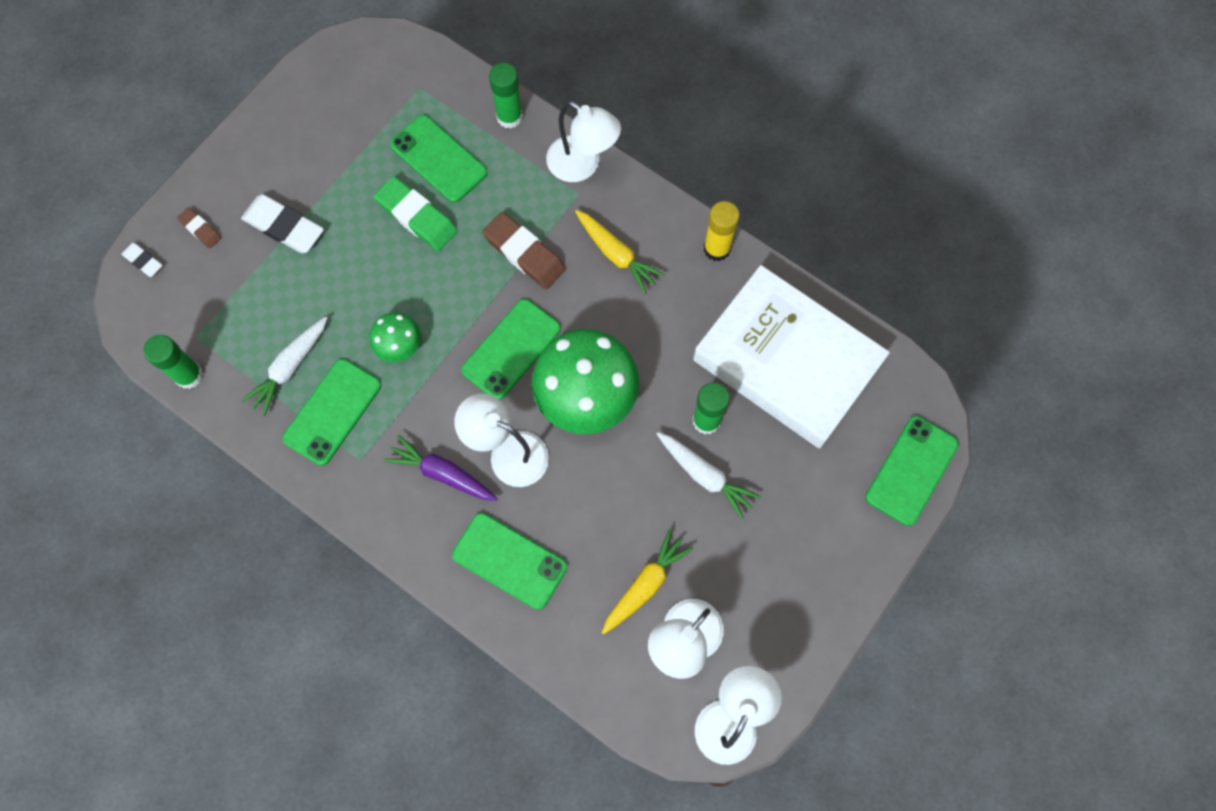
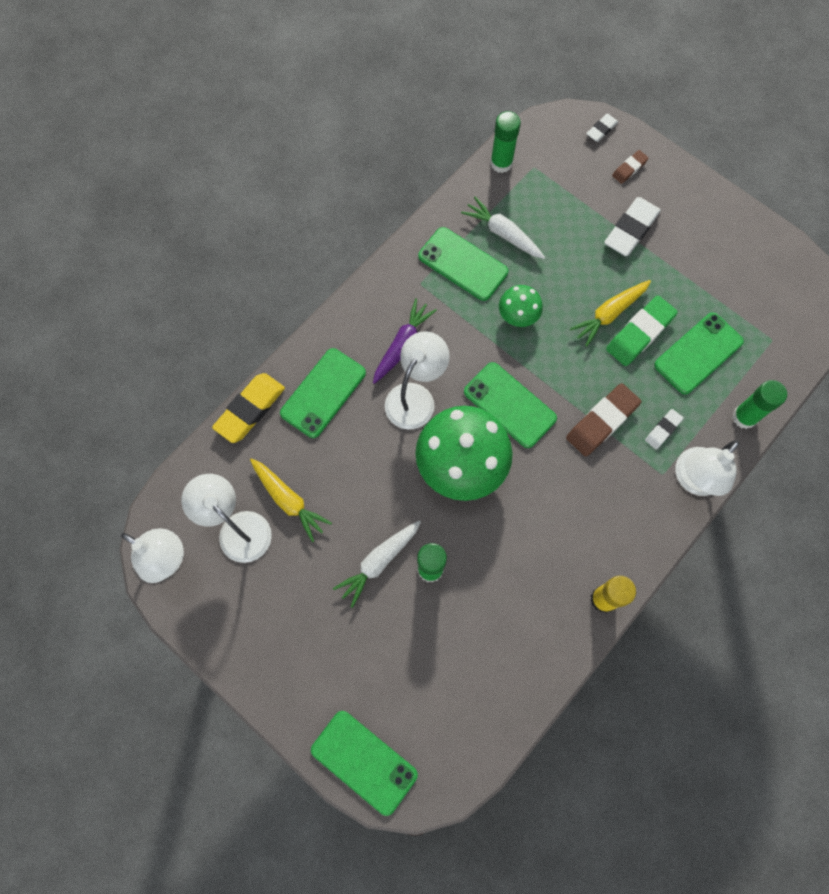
camera: 95 degrees right, 0 degrees up
(529, 194) = (663, 430): none -> white eraser
(536, 647) = (250, 409): none -> yellow eraser
(616, 254) = (599, 503): yellow carrot -> yellow carrot (609, 314)
(787, 361) = (483, 653): white book -> none

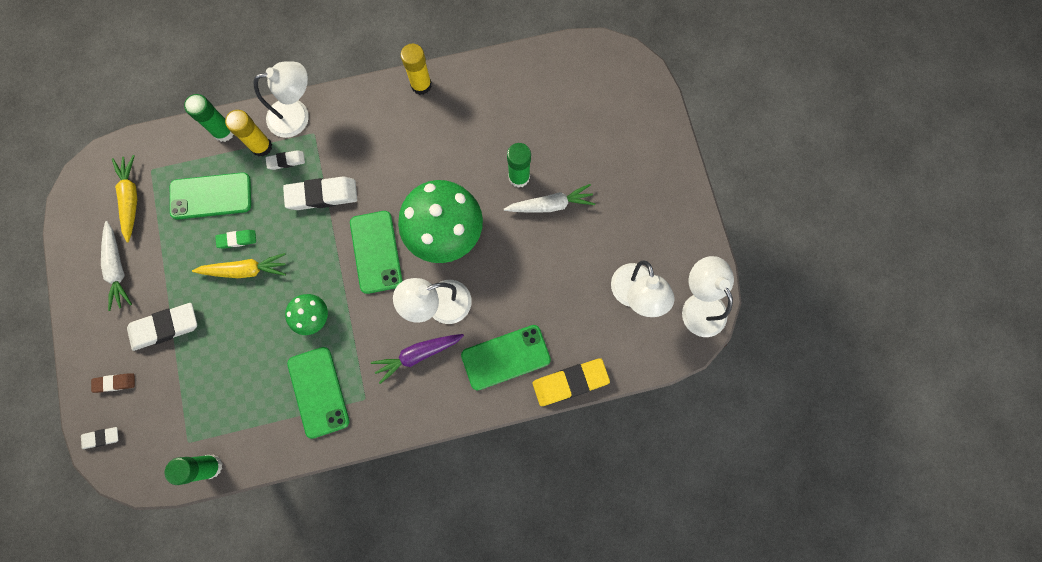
camera: 145 degrees left, 5 degrees up
(289, 500) = (585, 290): yellow carrot -> yellow carrot (131, 199)
(364, 762) = (642, 93): green phone -> none
(503, 234) = (265, 396): white carrot -> white carrot (118, 268)
(602, 422) = (322, 195): brown eraser -> white eraser
(640, 333) = (237, 240): green eraser -> green eraser, size x0.54
(698, 427) = (261, 146): none -> yellow glue stick

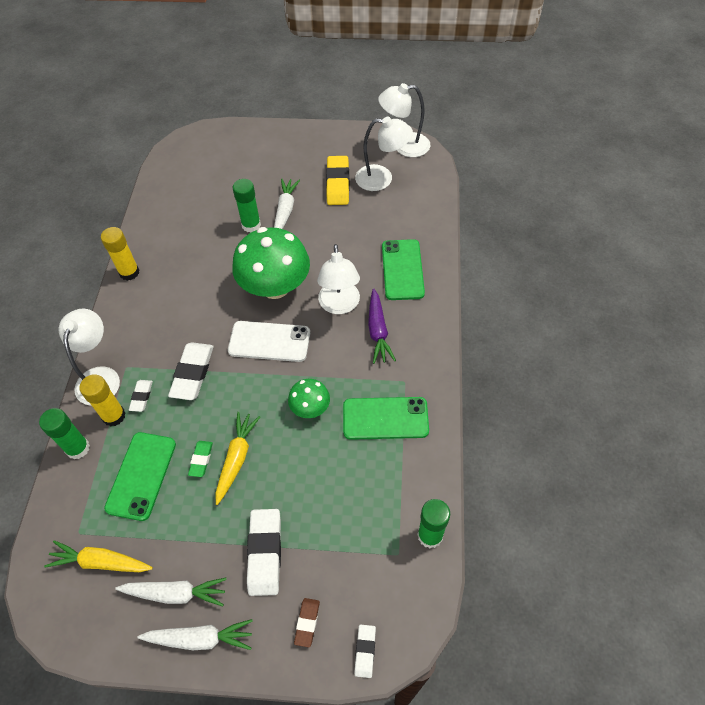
camera: 70 degrees left, 20 degrees down
(87, 302) = (200, 638): none -> white carrot
(376, 252) = (269, 341): green phone -> white phone
(570, 382) = (438, 233): yellow eraser -> yellow eraser (338, 183)

